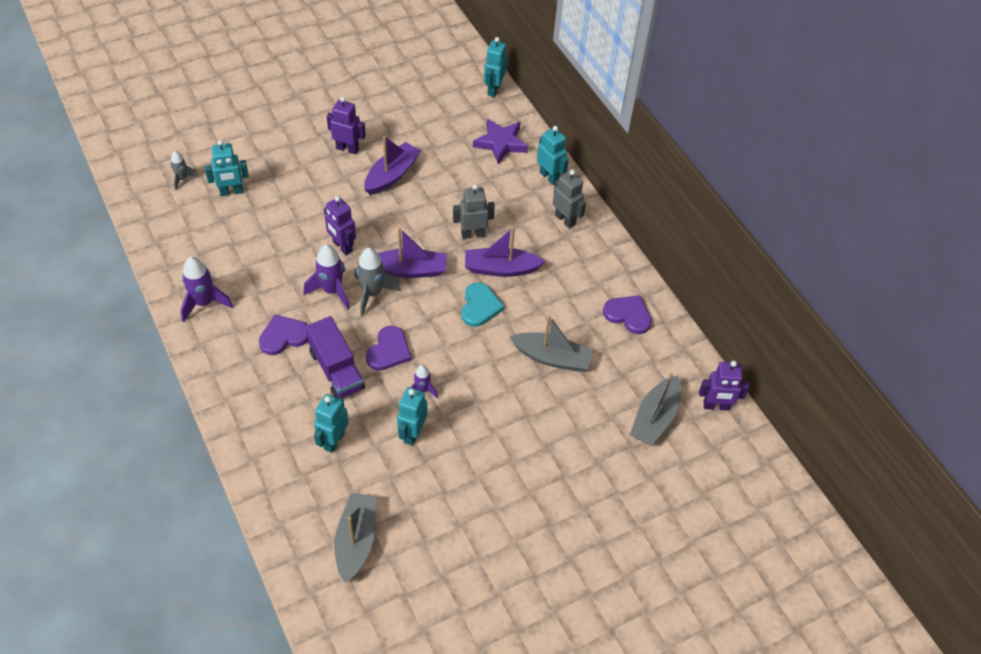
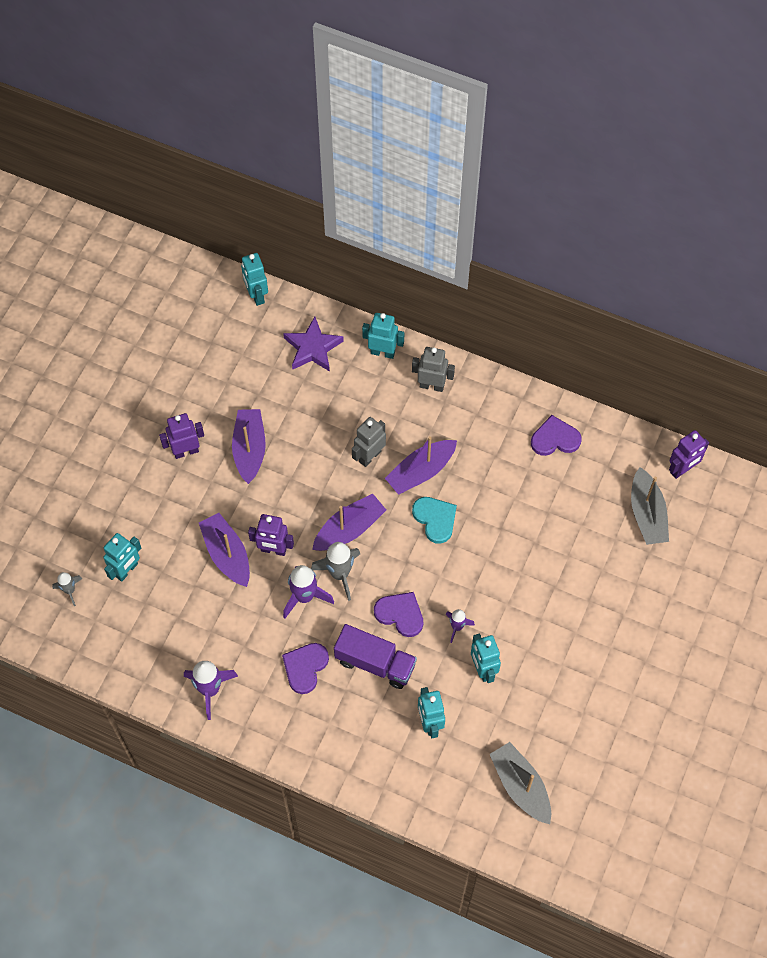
camera: 35 degrees left, 10 degrees up
(307, 227) = (227, 554): none -> purple boat
(389, 351) = (400, 614): purple heart -> purple heart turned 45 degrees counterclockwise
(552, 357) = (530, 522): grey boat -> none

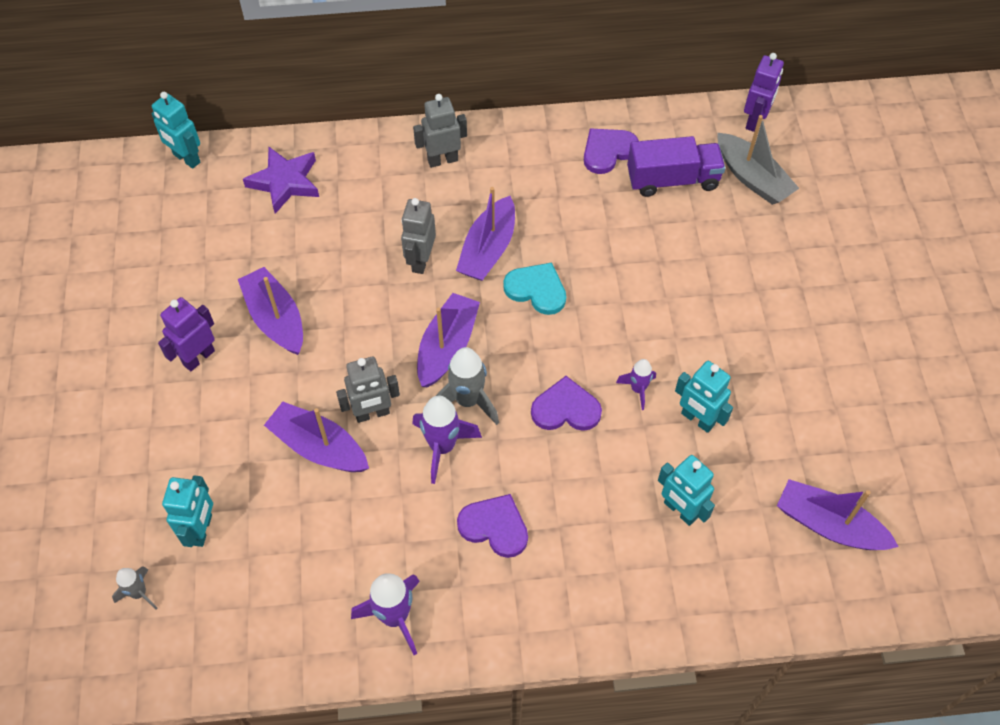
camera: 30 degrees left, 5 degrees down
(273, 550) = (372, 413): purple robot -> grey robot
(305, 667) = (494, 527): purple heart -> purple heart turned 120 degrees clockwise
(375, 663) = (573, 477): purple truck -> purple truck (672, 180)
(383, 352) = (367, 152): turquoise robot -> none
(520, 786) = (829, 525): grey boat -> purple boat

